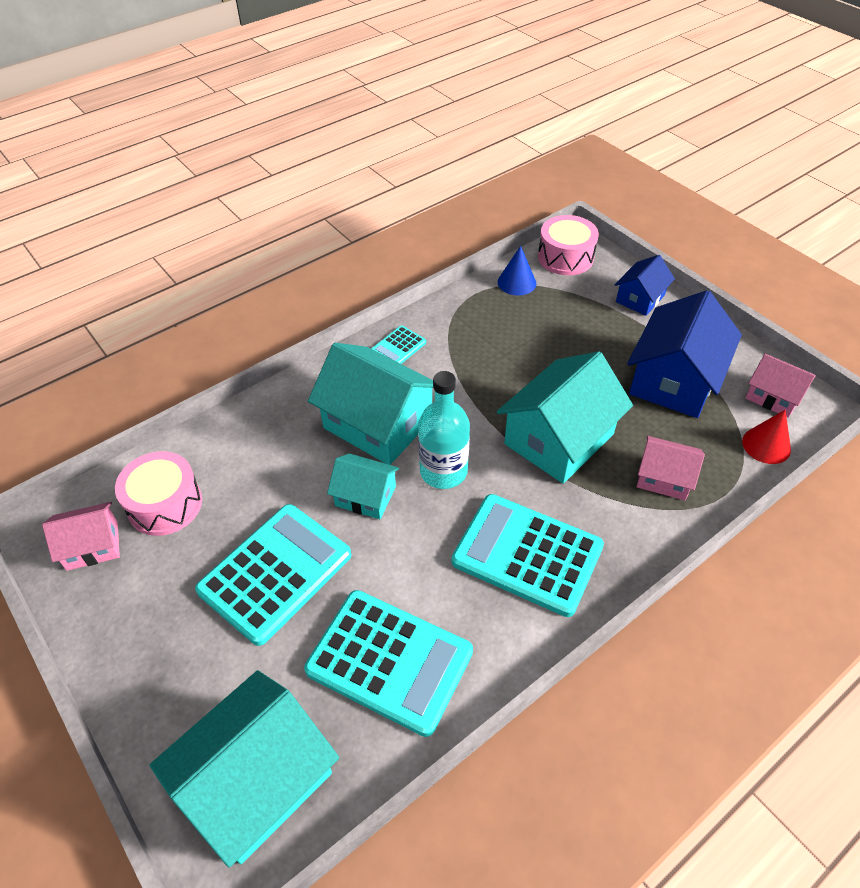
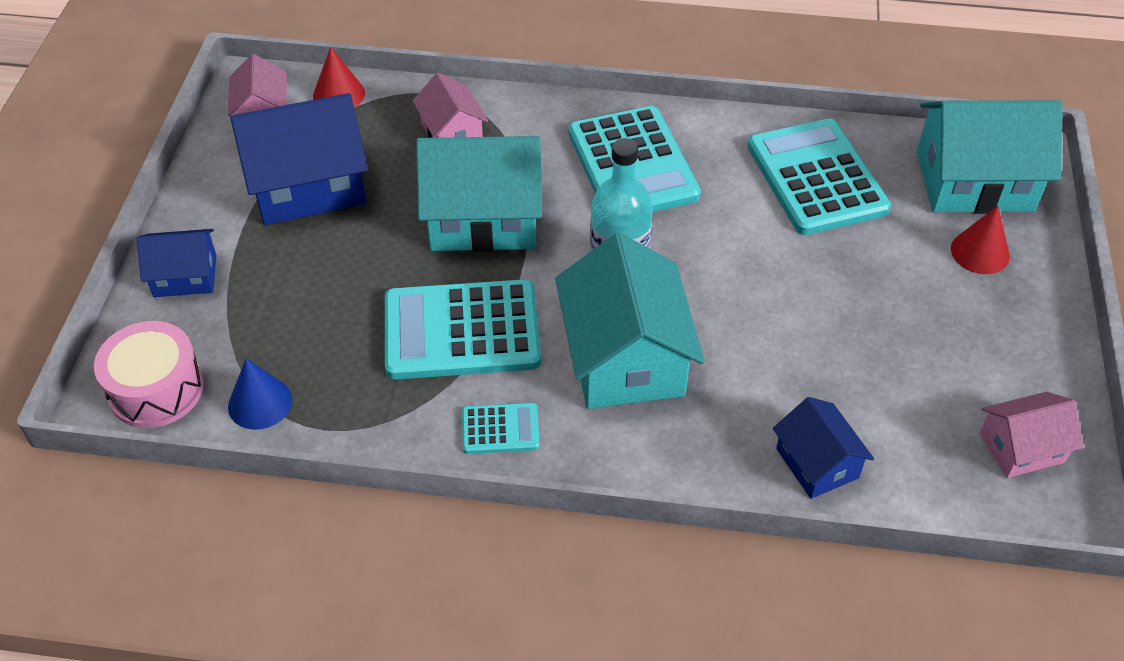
camera: 135 degrees left, 0 degrees up
(92, 545) = (1021, 448): pink house -> pink house turned 45 degrees counterclockwise
(165, 504) = (919, 437): pink drum -> none
(205, 694) = (980, 252): none -> red cone
(217, 446) = (817, 463): none -> blue house
(275, 573) = (855, 296): turquoise calculator -> turquoise calculator (461, 331)
(365, 496) = (712, 299): turquoise house -> none

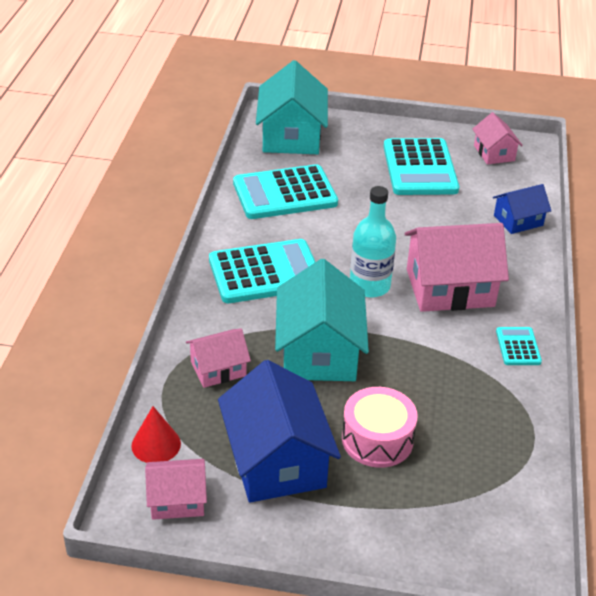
camera: 90 degrees left, 10 degrees down
(156, 389) = (515, 545): pink drum -> pink drum (377, 439)
(185, 276) = (388, 539): blue house -> none
(260, 403) = (517, 476): blue cone -> none
(461, 331) = (435, 364): turquoise calculator -> turquoise calculator (420, 168)
(625, 357) = (450, 287): turquoise house -> pink house
(980, 252) = (352, 143): red cone -> none

